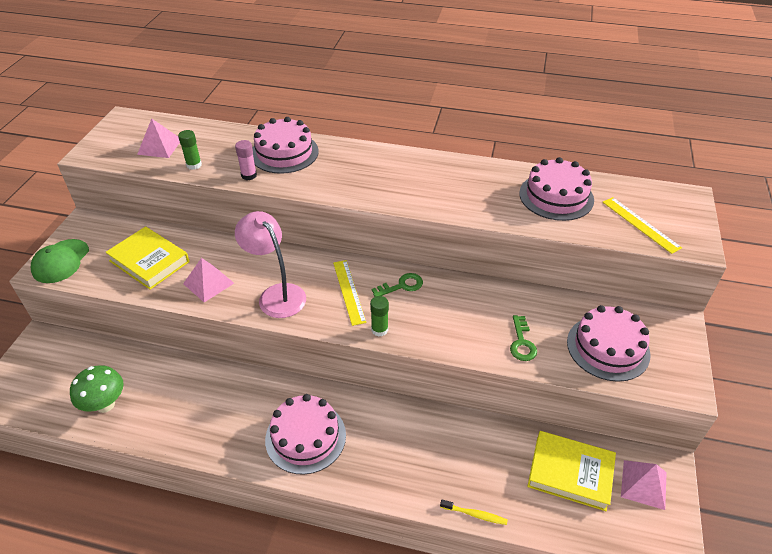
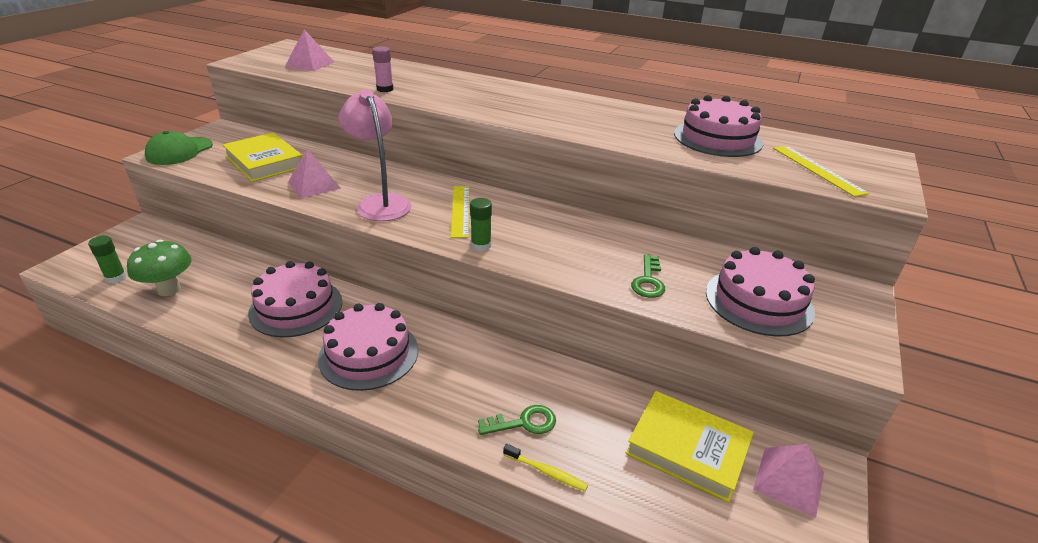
camera: 10 degrees right, 10 degrees down
(194, 165) = (334, 77): green glue stick -> green glue stick (116, 277)
(284, 153) = (430, 79): pink cake -> pink cake (296, 307)
(402, 286) = (522, 214): green key -> green key (524, 423)

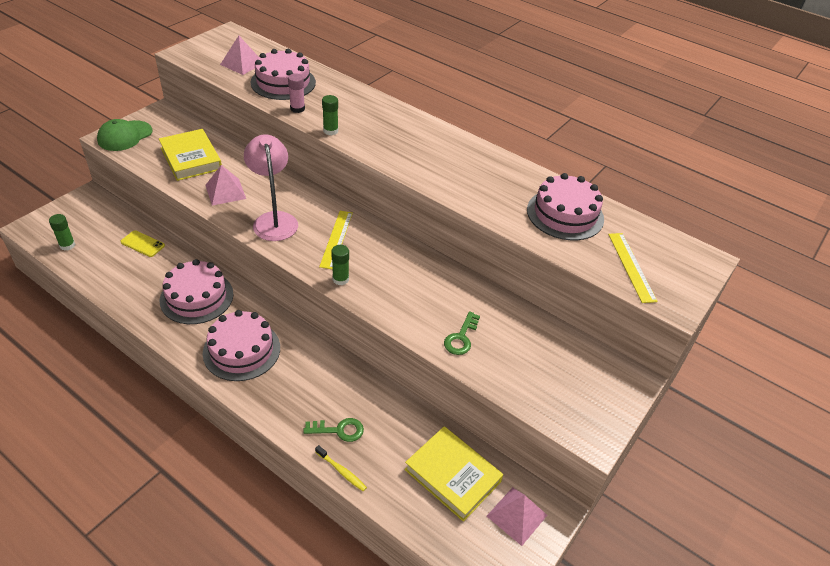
camera: 10 degrees right, 10 degrees up
(169, 289) = (105, 263): green mushroom -> none
(215, 264) = (142, 244): none -> yellow phone
(429, 101) = (330, 131): none -> green glue stick
(758, 301) = (541, 373): pink cake -> pink cake (283, 82)

